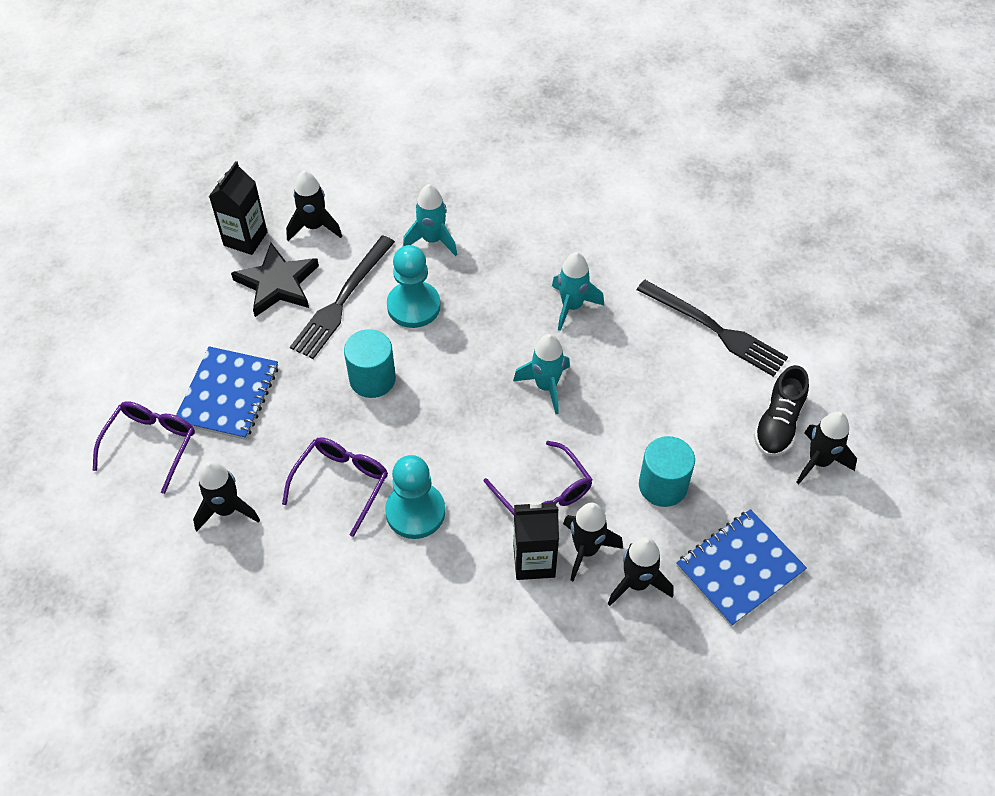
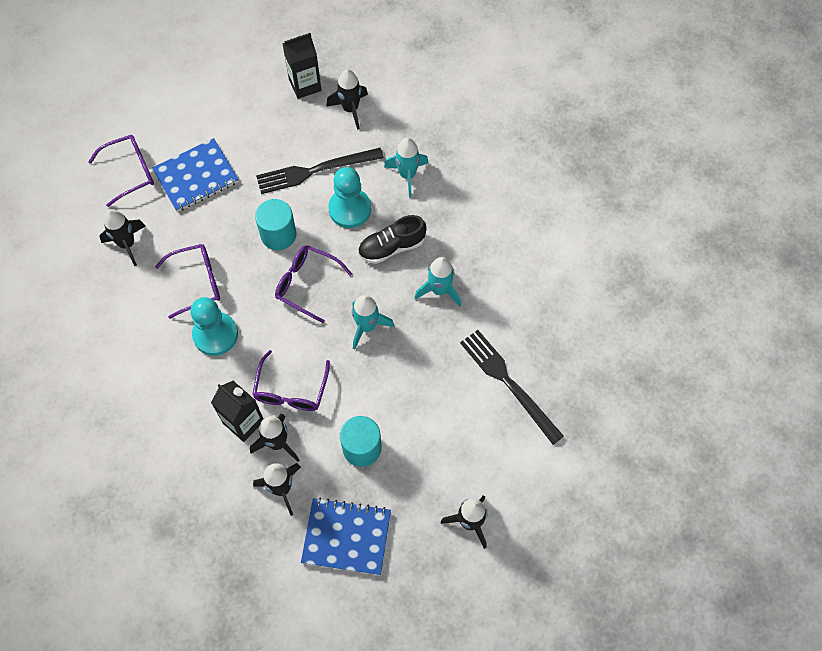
camera: 45 degrees right, 10 degrees up
(277, 284) = (292, 129): black star -> none
(449, 397) = (306, 284): none -> purple glasses
(715, 329) = (508, 383): black fork -> black fork turned 150 degrees clockwise
(778, 424) = (474, 476): black shoe -> black shoe (392, 247)

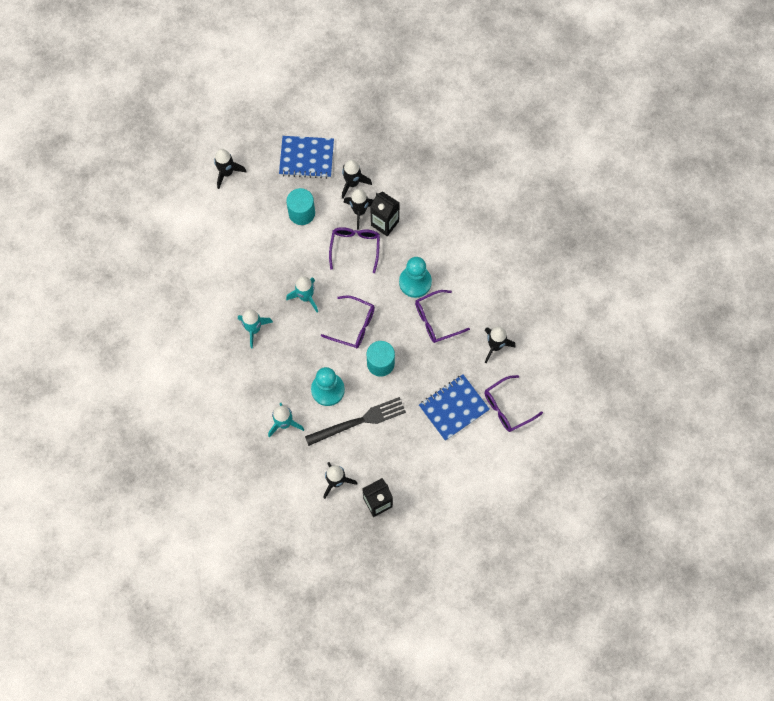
camera: 175 degrees right, 5 degrees up
(392, 247) = (292, 360): black shoe -> none
(508, 383) = (202, 265): black fork -> none

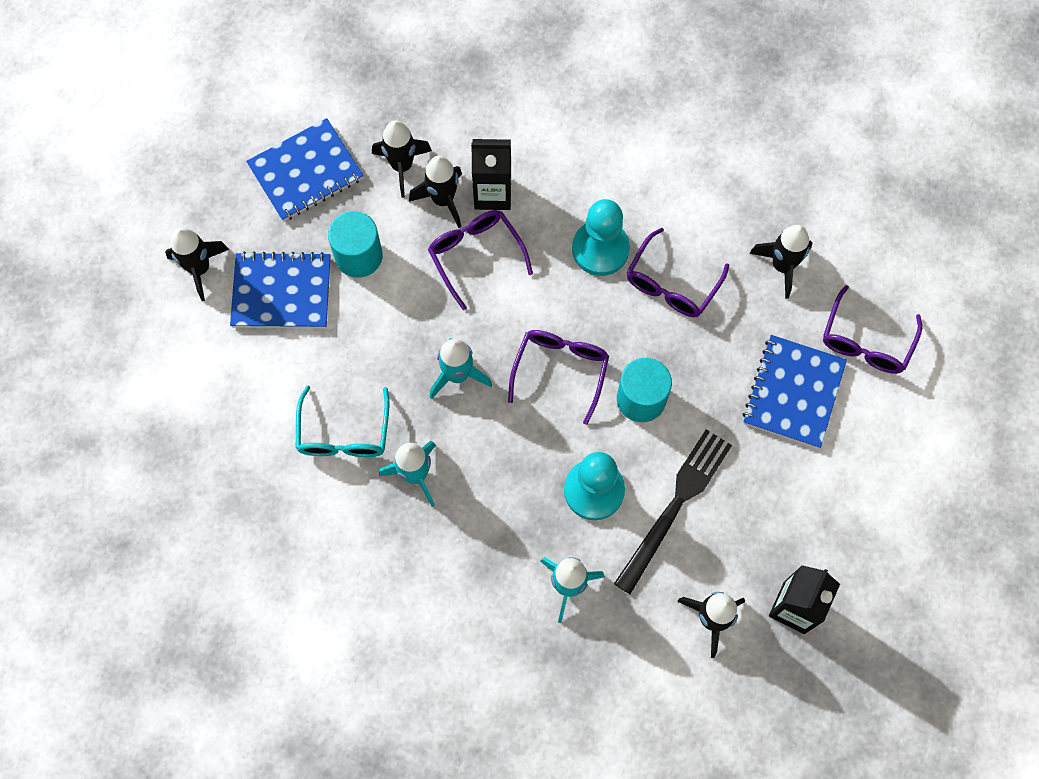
camera: 35 degrees left, 0 degrees up
(236, 290) = (344, 434): none -> turquoise glasses
(255, 207) = (282, 292): none -> blue notebook
(354, 326) = (560, 370): purple glasses -> purple glasses turned 60 degrees counterclockwise

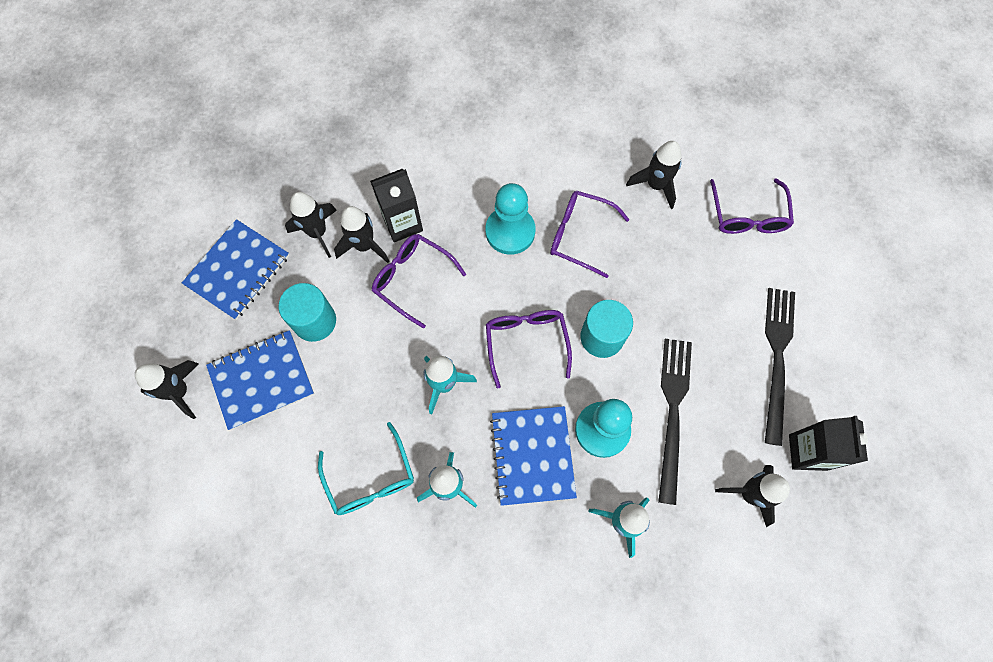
camera: 25 degrees left, 0 degrees up
(671, 284) = (579, 235): purple glasses -> purple glasses turned 105 degrees clockwise
(793, 392) = (715, 279): blue notebook -> blue notebook (532, 455)
(814, 501) = (777, 358): none -> black fork

